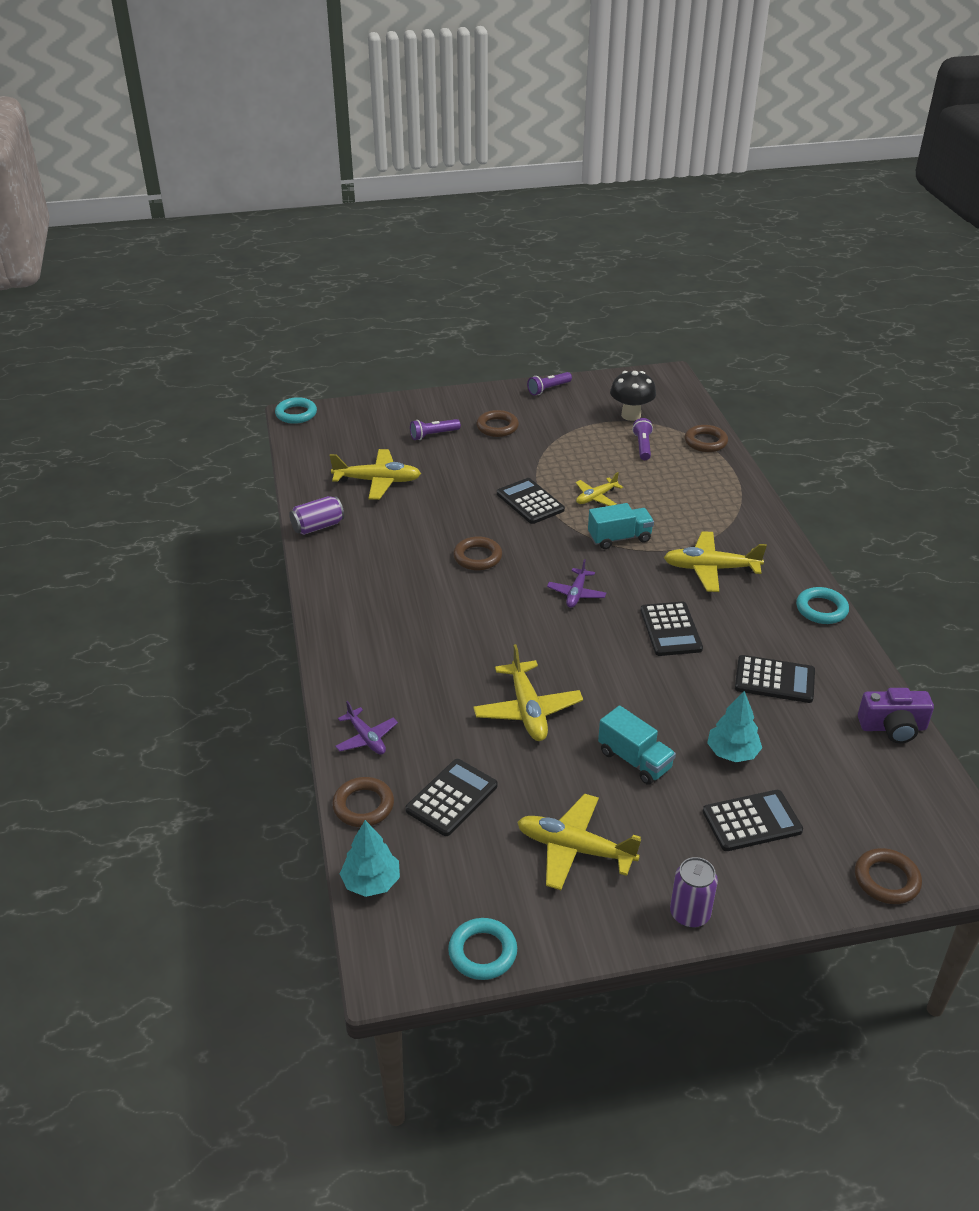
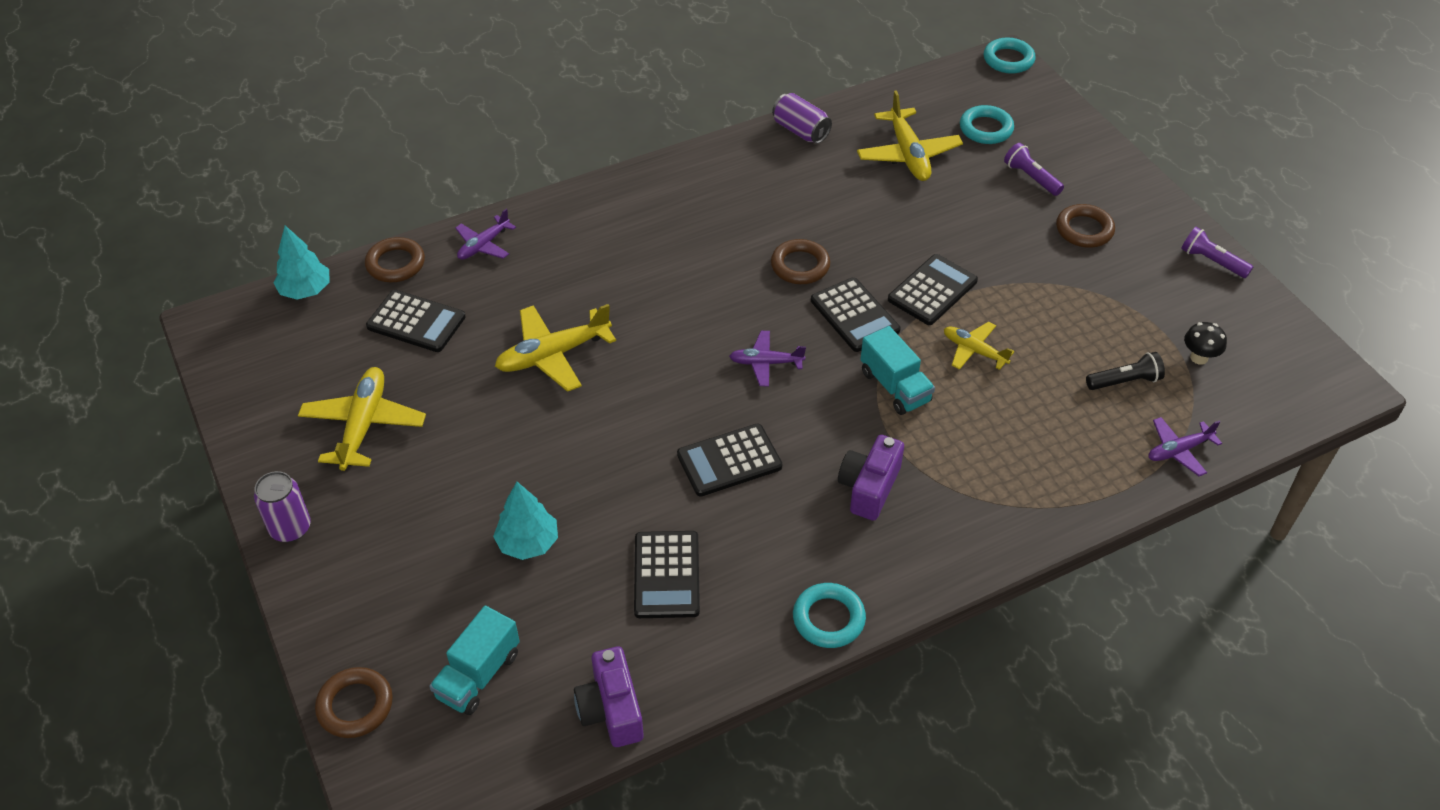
camera: 75 degrees right, 10 degrees up
(482, 952) = (233, 380): turquoise ring -> turquoise ring (986, 129)
(631, 415) = (1199, 358): black mushroom -> black mushroom, size x0.60
(634, 760) = (497, 456): turquoise truck -> turquoise truck (478, 675)
(642, 446) = (1124, 381): purple flashlight -> black flashlight
(705, 442) = (1178, 451): brown ring -> purple plane
(710, 569) = (869, 487): yellow plane -> purple camera
(752, 821) = (424, 570): black calculator -> black calculator (854, 315)

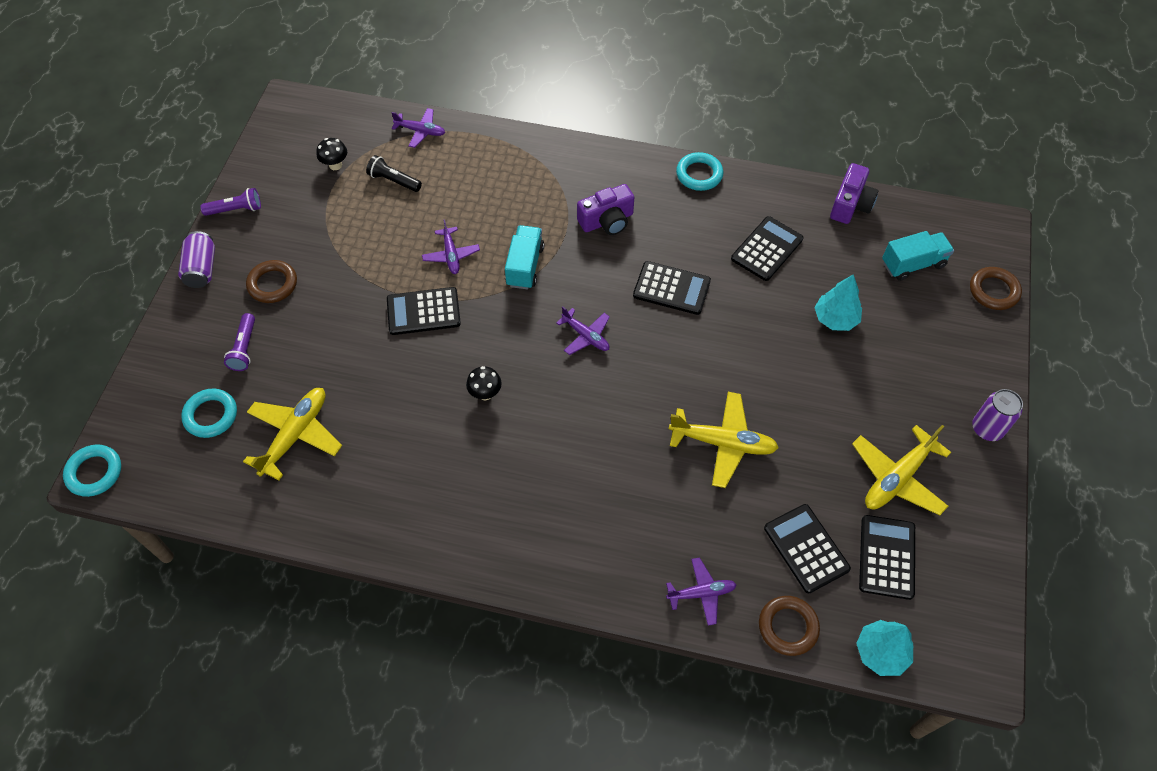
camera: 140 degrees left, 10 degrees up
(800, 131) = (341, 525): purple can -> purple can (202, 269)
(800, 266) = (485, 393): brown ring -> black mushroom
(854, 315) = (493, 329): black calculator -> black calculator (886, 557)
(974, 351) = (451, 255): yellow plane -> purple plane
(1212, 261) = (235, 209): purple flashlight -> purple flashlight turned 90 degrees counterclockwise

